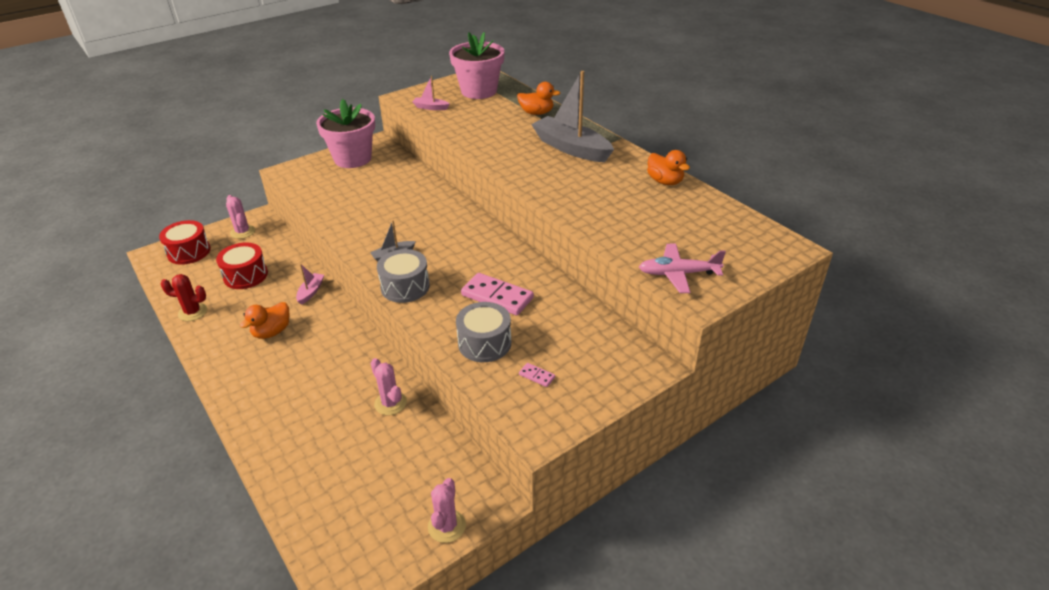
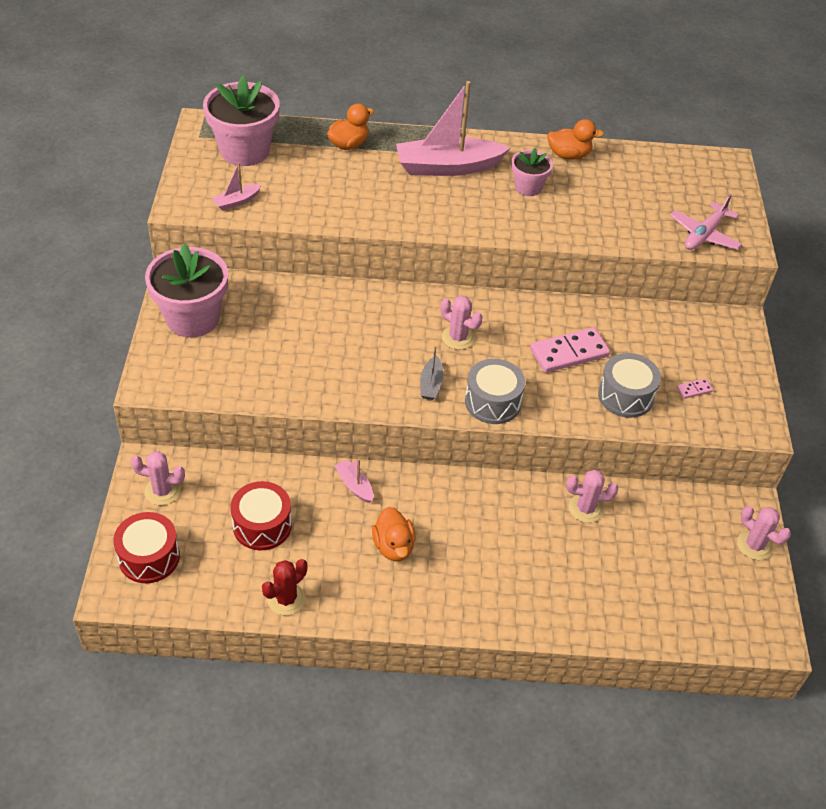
camera: 55 degrees left, 10 degrees up
(451, 246) = (458, 338): none -> pink cactus
(571, 148) = (447, 167): grey boat -> pink boat
(601, 182) = (528, 187): none -> pink flower pot

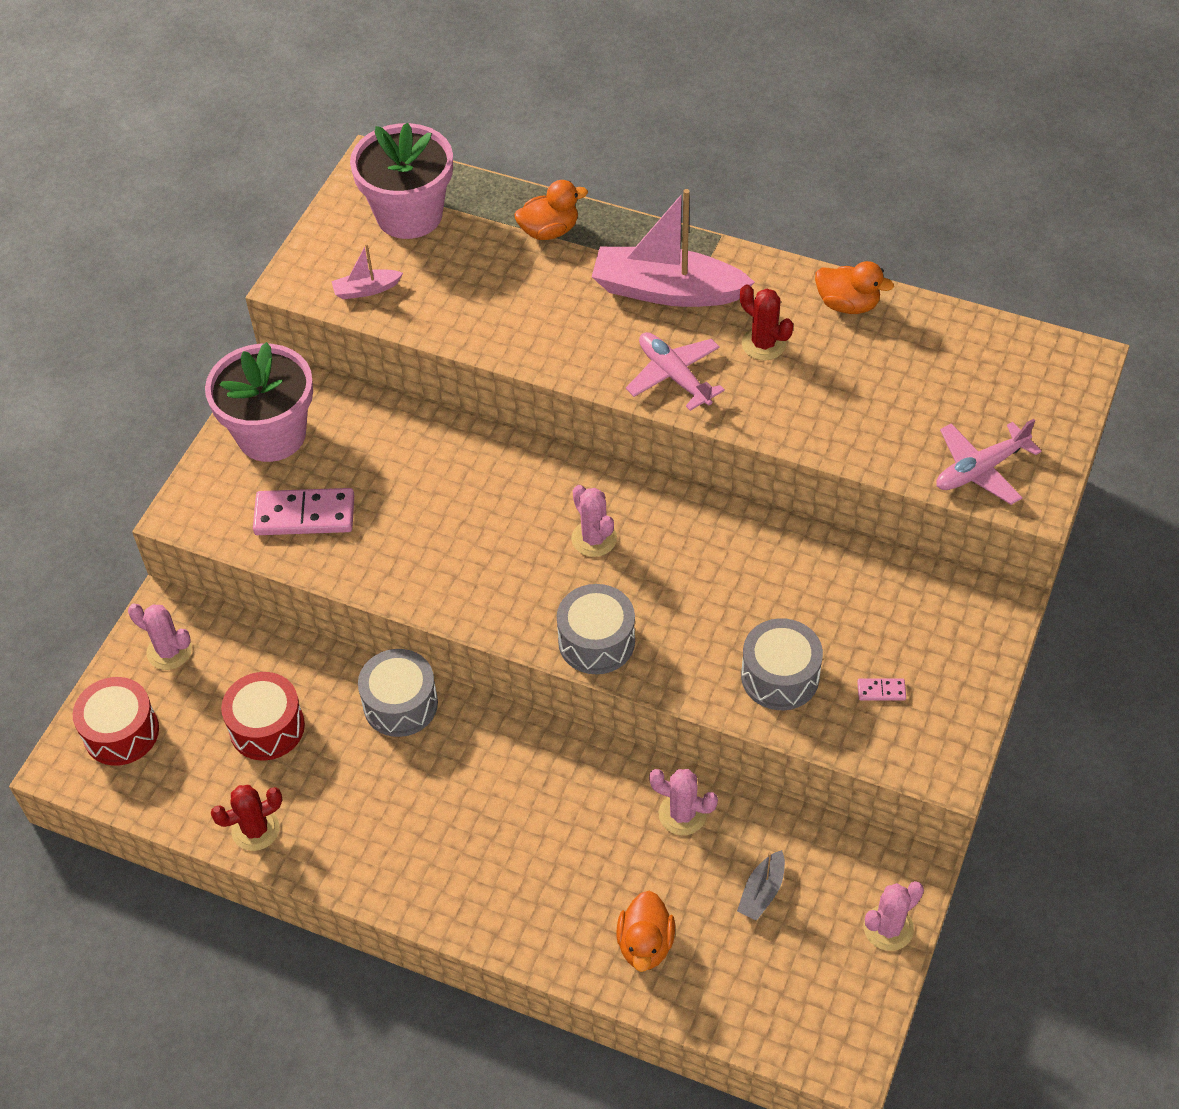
camera: 25 degrees right, 5 degrees up
(354, 485) = (400, 704): pink boat -> grey drum
(393, 546) = (413, 798): orange duck -> orange duck (645, 944)
(431, 384) = (528, 596): grey boat -> grey boat (762, 892)
(479, 216) = (674, 376): none -> pink plane
(528, 187) = (763, 344): pink flower pot -> red cactus
(569, 352) = (733, 595): pink domino -> pink domino (304, 515)
(754, 545) = (888, 928): pink cactus -> pink cactus turned 75 degrees clockwise

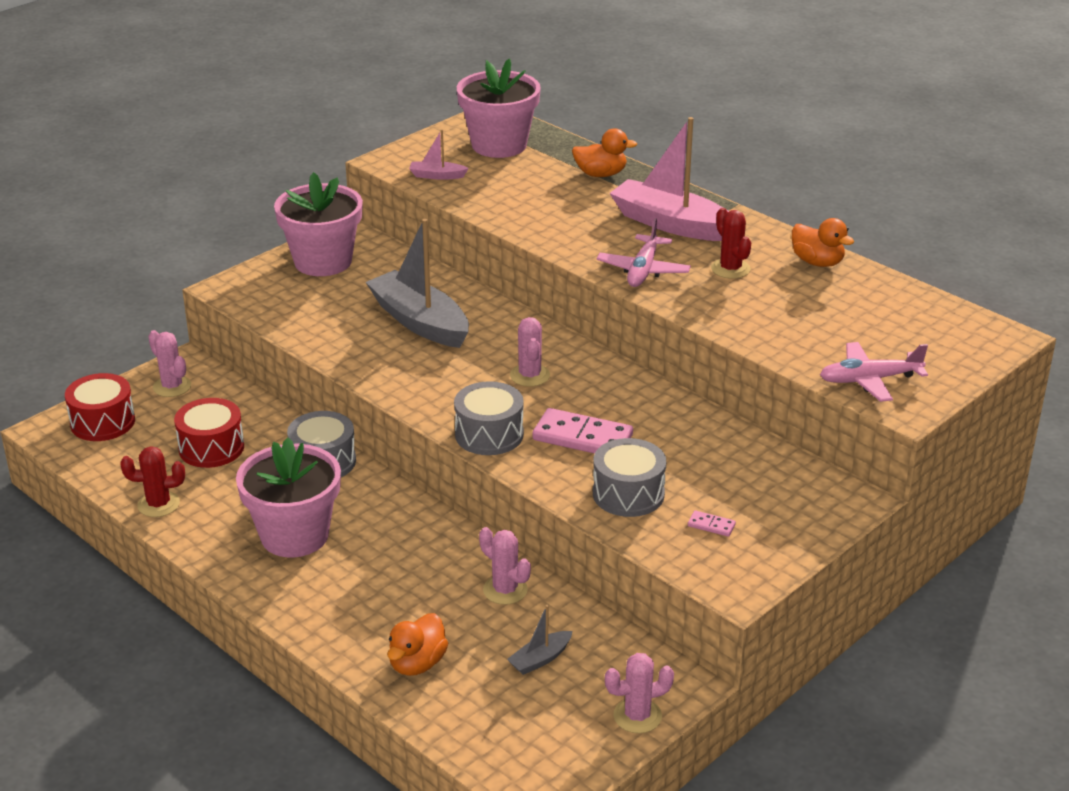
camera: 20 degrees right, 20 degrees down
(304, 515) = (314, 309): pink domino -> pink domino (582, 437)
(427, 820) = (294, 535): none -> pink flower pot
(433, 496) = (420, 322): none -> grey boat
(674, 376) = (643, 270): pink plane -> pink plane turned 150 degrees counterclockwise

